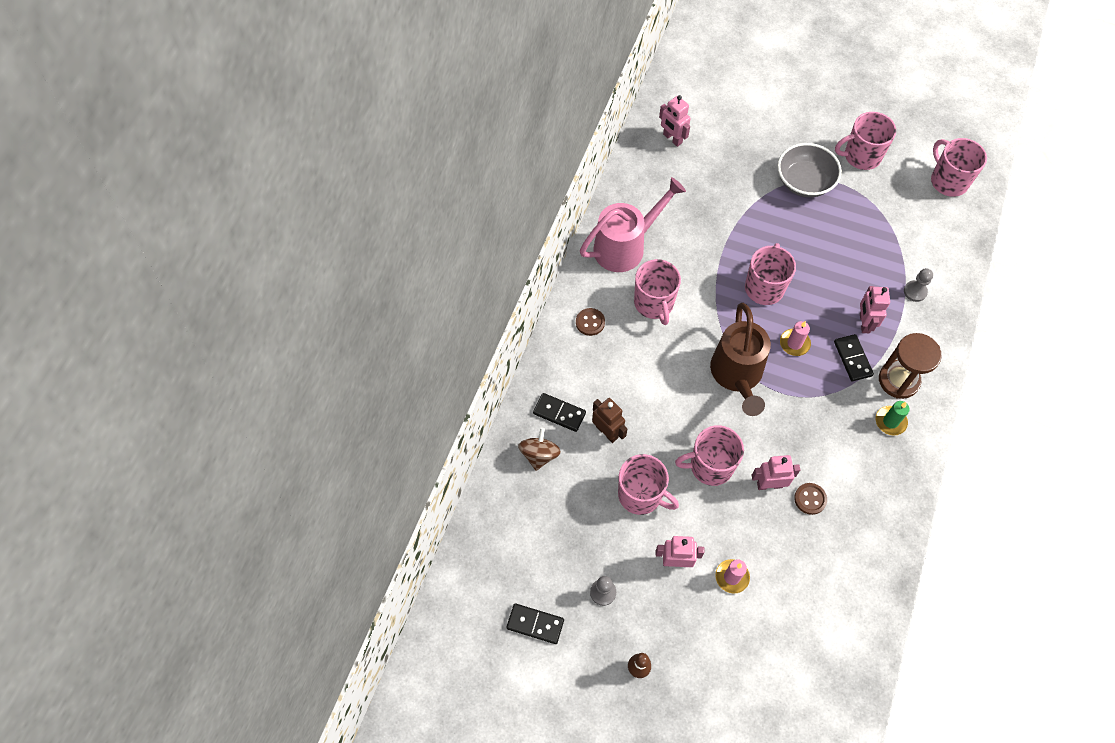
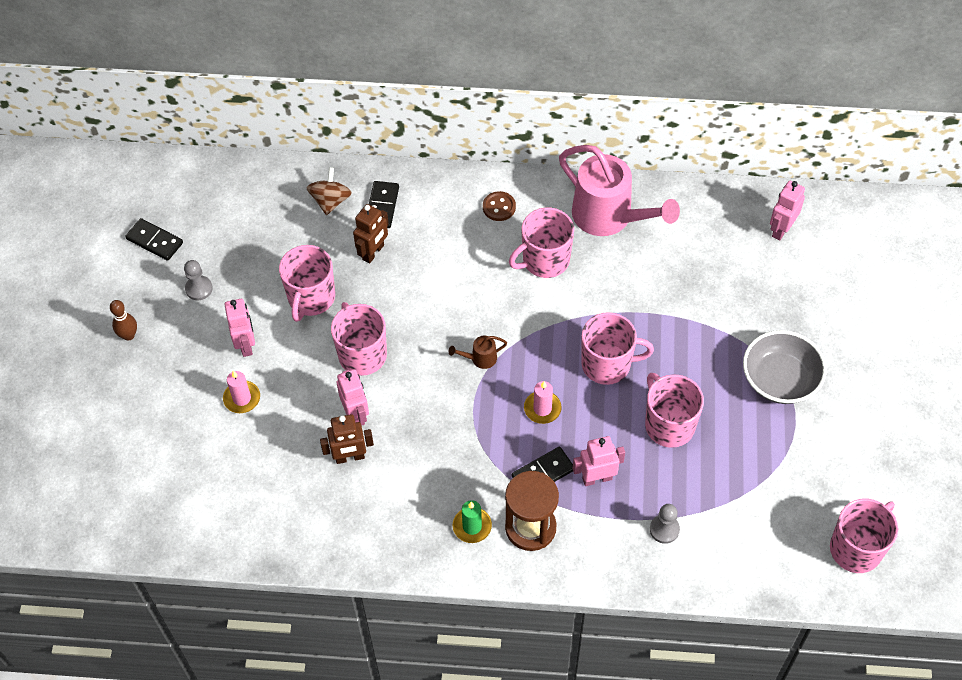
camera: 75 degrees right, 5 degrees down
(535, 624) = (154, 241): black domino -> black domino turned 60 degrees counterclockwise
(539, 455) = (330, 201): brown spinning top -> brown spinning top turned 75 degrees counterclockwise
(737, 376) = (479, 359): brown watering can -> brown watering can, size x0.40
(810, 499) = (350, 457): brown button -> brown robot
(861, 156) = (850, 438): pink mug -> pink mug (669, 424)

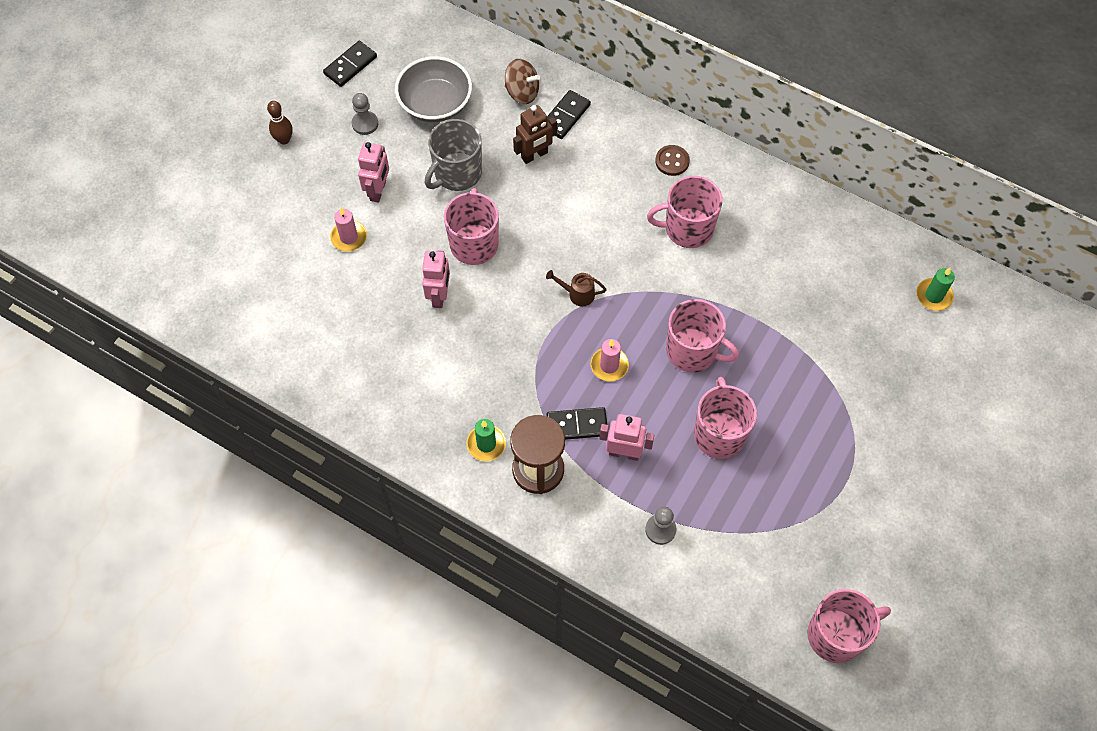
camera: 25 degrees right, 5 degrees up
(154, 241) = (350, 65): black domino -> black domino turned 75 degrees clockwise
(311, 298) = (457, 173): pink mug -> grey mug
(330, 201) = (522, 92): brown spinning top -> brown spinning top turned 75 degrees clockwise
(350, 457) = (413, 332): brown robot -> none
(610, 217) = (771, 214): pink watering can -> none
(780, 380) = (851, 440): grey bowl -> grey bowl (435, 104)
(781, 229) = (934, 296): pink robot -> green candle

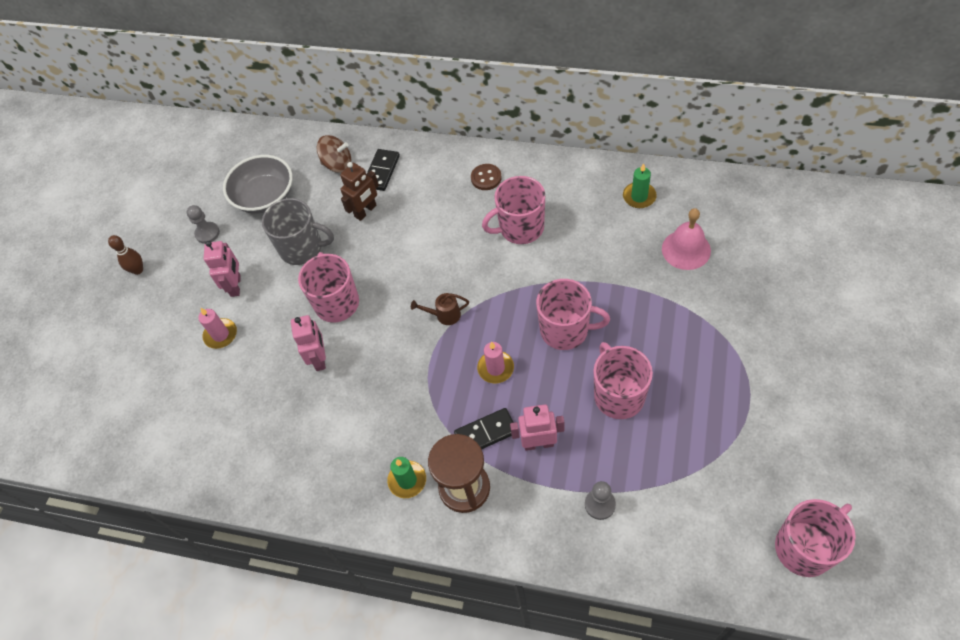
camera: 10 degrees left, 5 degrees down
(350, 65) = (180, 190): black domino -> none
(457, 173) = (302, 248): grey mug -> grey mug turned 105 degrees counterclockwise
(848, 310) = (686, 249): none -> pink bell
(934, 296) = (752, 213): green candle -> green candle (639, 197)

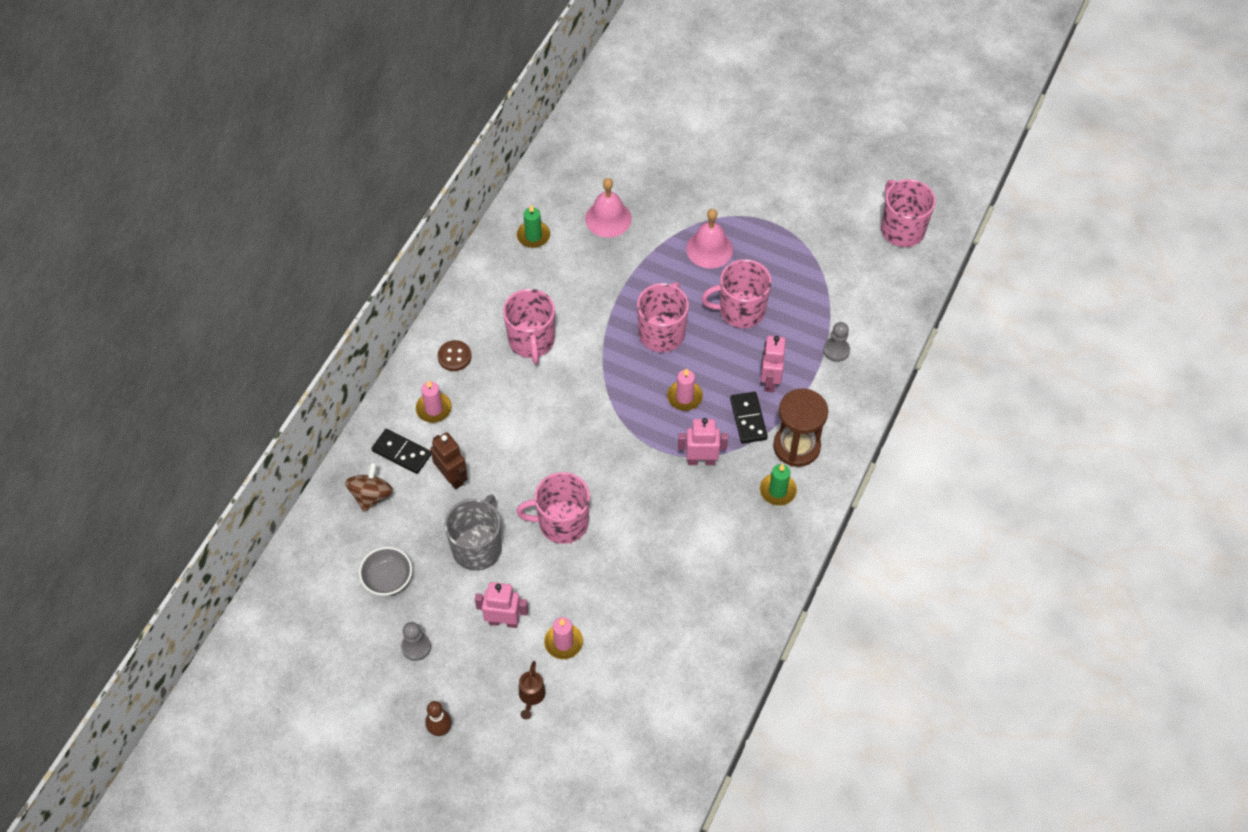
camera: 85 degrees left, 0 degrees up
(265, 197) = (387, 578): grey bowl -> grey bowl, size x0.63
(319, 358) = (625, 548): pink robot -> pink robot (701, 460)
(429, 179) = (434, 409): none -> pink candle
(444, 315) = (612, 428): brown watering can -> brown watering can (531, 697)
(686, 347) = (709, 249): none -> pink bell

